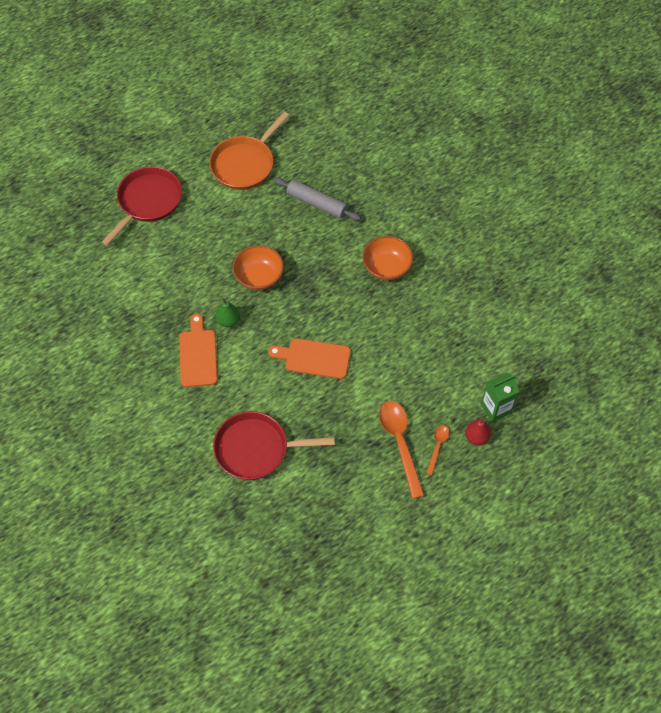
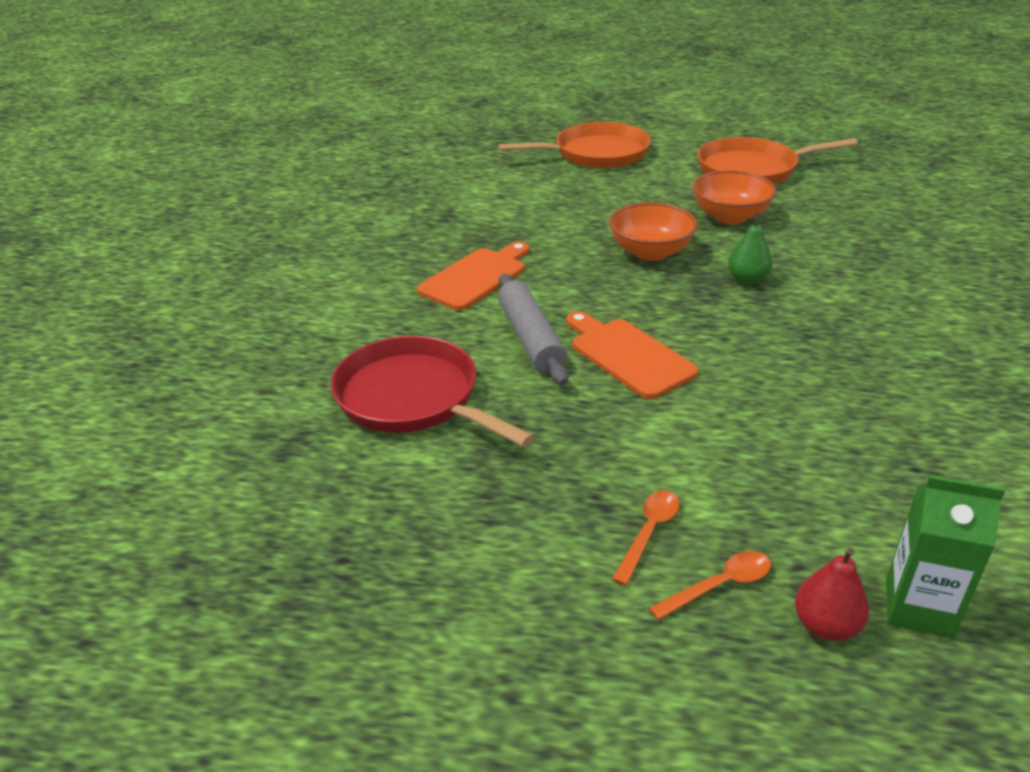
camera: 45 degrees right, 25 degrees down
(148, 202) = (596, 154): red pan -> orange pan
(228, 320) = (557, 268): green pear -> green pear (747, 280)
(317, 203) = (816, 229): grey rolling pin -> grey rolling pin (531, 338)
(386, 267) = (864, 324): orange bowl -> orange bowl (730, 216)
(400, 443) = (649, 533): orange spoon -> orange spoon, size x0.52

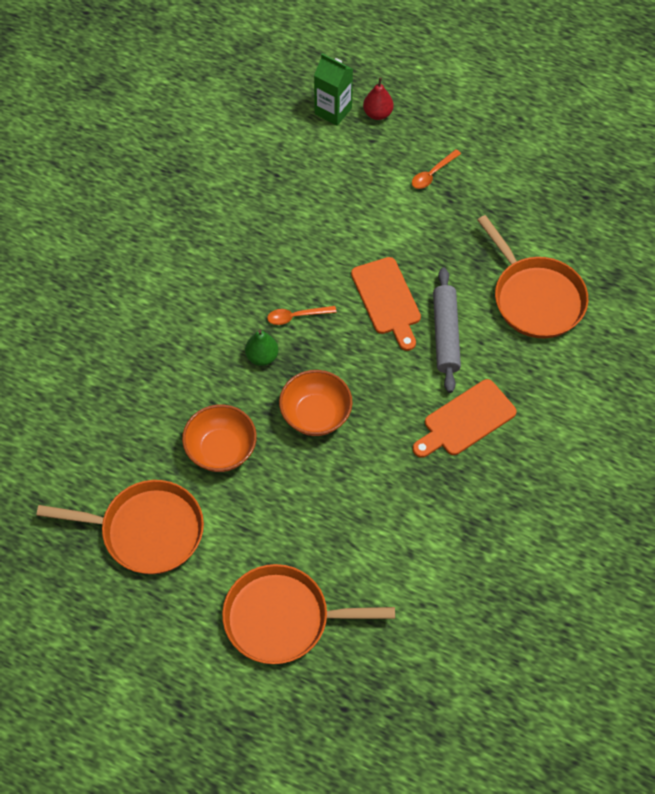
camera: 165 degrees left, 25 degrees up
(413, 398) = (535, 298): red pan -> orange pan
(719, 585) = (413, 141): orange spoon -> orange spoon (296, 316)

